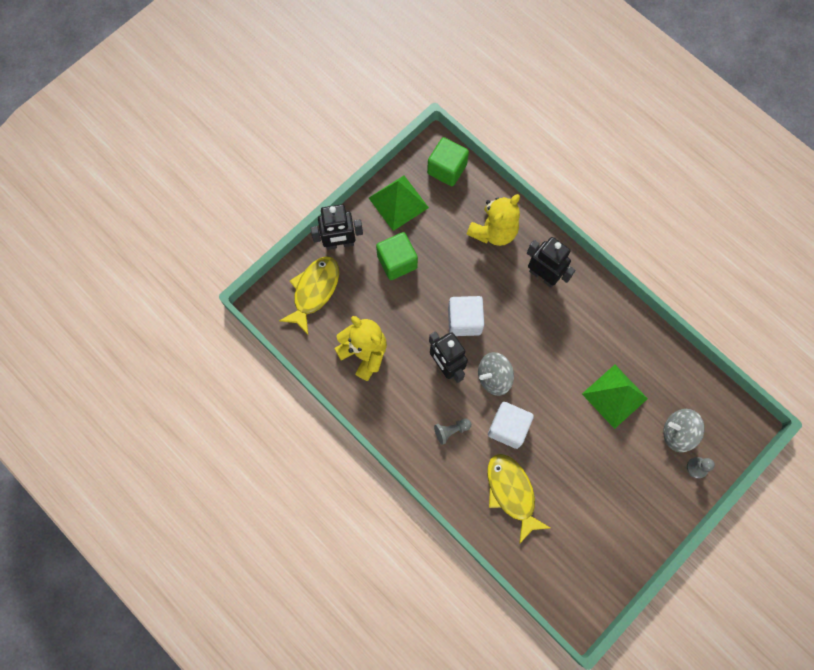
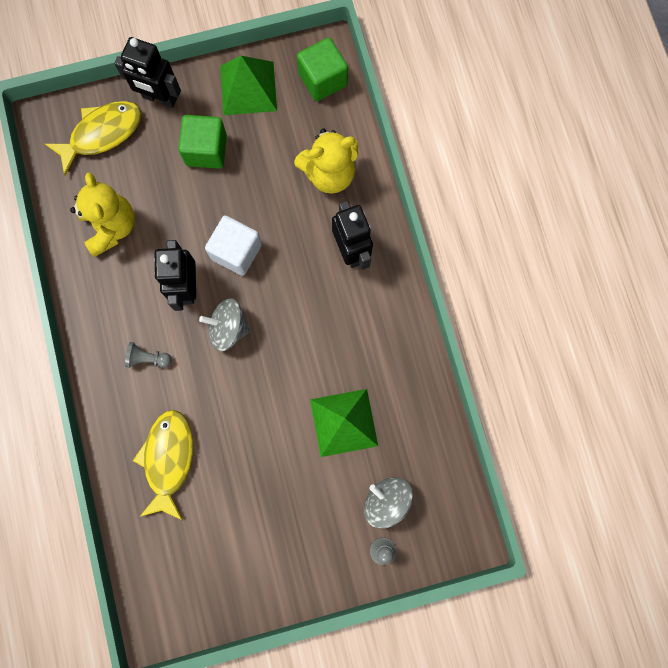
camera: 30 degrees right, 5 degrees up
(508, 428) = (209, 390): white cube -> none

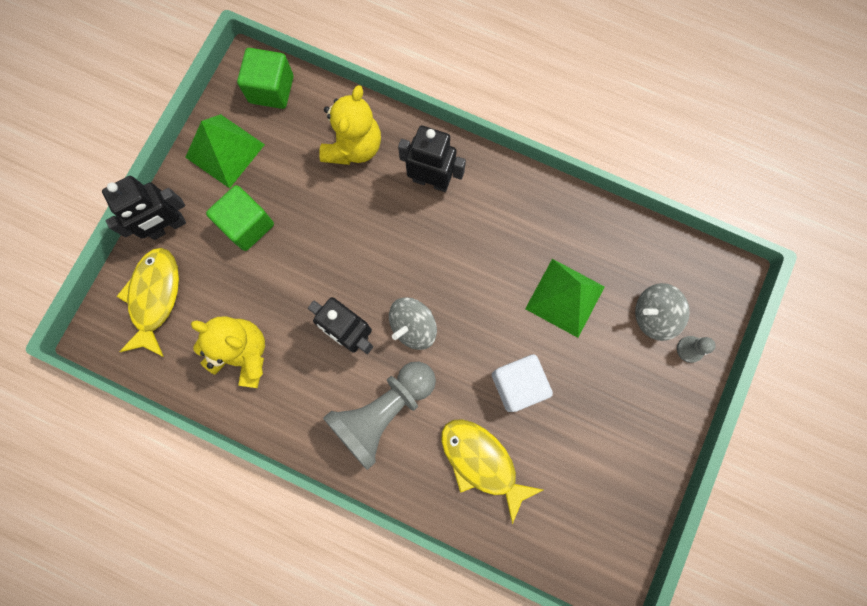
camera: 50 degrees left, 0 degrees up
(148, 358) = (383, 412): grey pawn -> grey pawn, size x2.38
(236, 251) = (354, 269): white cube -> white cube (518, 384)

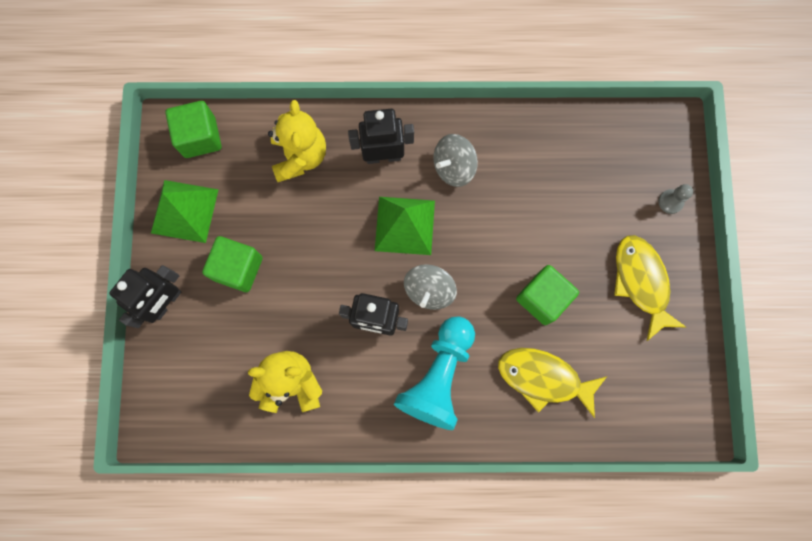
camera: 25 degrees left, 0 degrees up
(155, 298) = (186, 371): yellow fish -> yellow fish (641, 282)
(383, 412) = (438, 376): grey pawn -> turquoise pawn
(518, 384) = (542, 298): white cube -> green cube
(564, 297) = (546, 205): green pyramid -> green pyramid (404, 225)
(653, 315) = (627, 187): grey spinning top -> grey spinning top (453, 167)

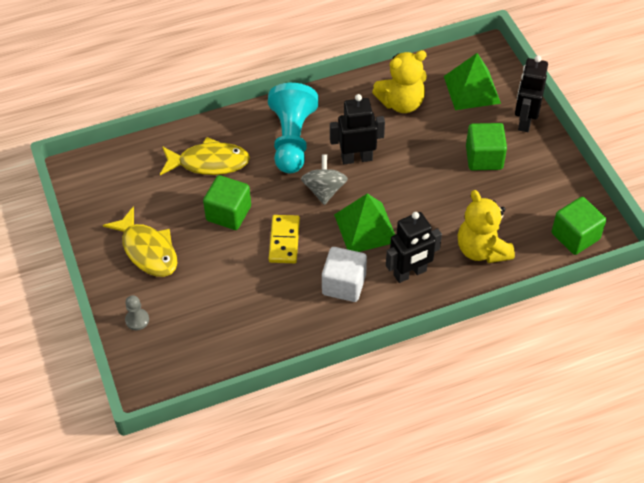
camera: 160 degrees right, 25 degrees down
(184, 211) = (551, 181): green pyramid -> green pyramid (472, 89)
(453, 167) = (344, 284): grey spinning top -> white cube
(494, 241) = (284, 240): none -> yellow domino

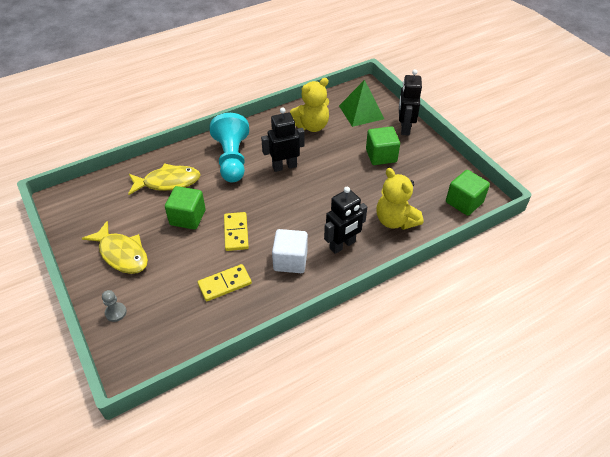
camera: 10 degrees left, 5 degrees down
(263, 303) = (225, 284): none -> yellow domino
(324, 190) = (263, 192): grey spinning top -> none
(365, 228) = (300, 215): green pyramid -> none

